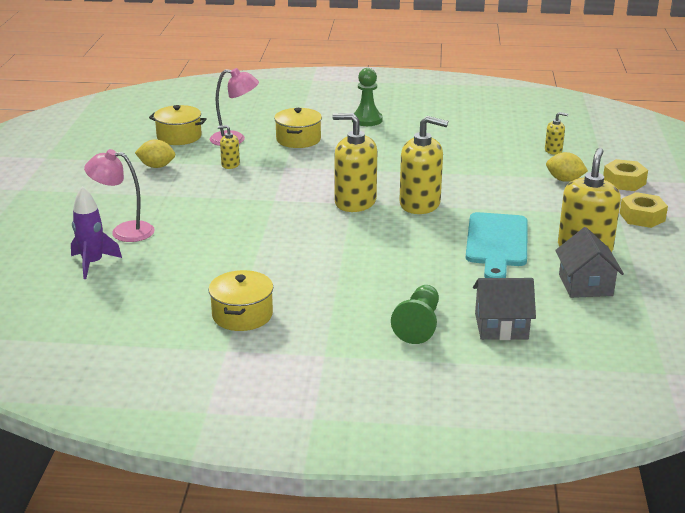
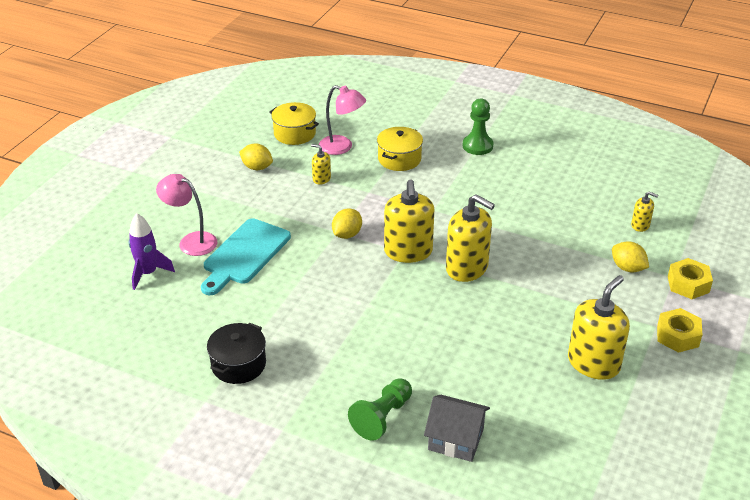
camera: 20 degrees right, 10 degrees up
(242, 315) = (238, 364): yellow pot -> black pot
(285, 200) = (347, 234): none -> yellow lemon
(355, 202) = (408, 251): yellow soap dispenser -> yellow soap dispenser turned 135 degrees counterclockwise
(497, 243) = (511, 335): turquoise cutting board -> turquoise cutting board (245, 254)
(585, 285) = (566, 410): grey house -> none

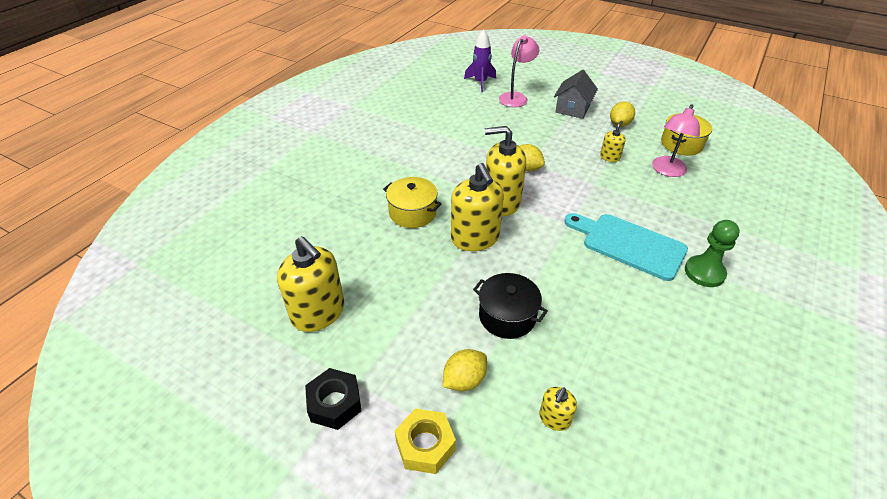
camera: 95 degrees right, 5 degrees up
(238, 364) = (381, 117): black pot -> black pot (507, 316)
(245, 254) = (500, 119): turquoise cutting board -> turquoise cutting board (629, 244)
(382, 417) = (306, 175): green pawn -> none
(399, 159) = (657, 207): yellow pot -> yellow pot (412, 213)
(455, 439) = (268, 209): grey house -> grey house (572, 108)
(467, 268) = (475, 238): yellow soap dispenser -> yellow soap dispenser turned 60 degrees counterclockwise
(677, 336) = (335, 403): yellow nut -> black nut

